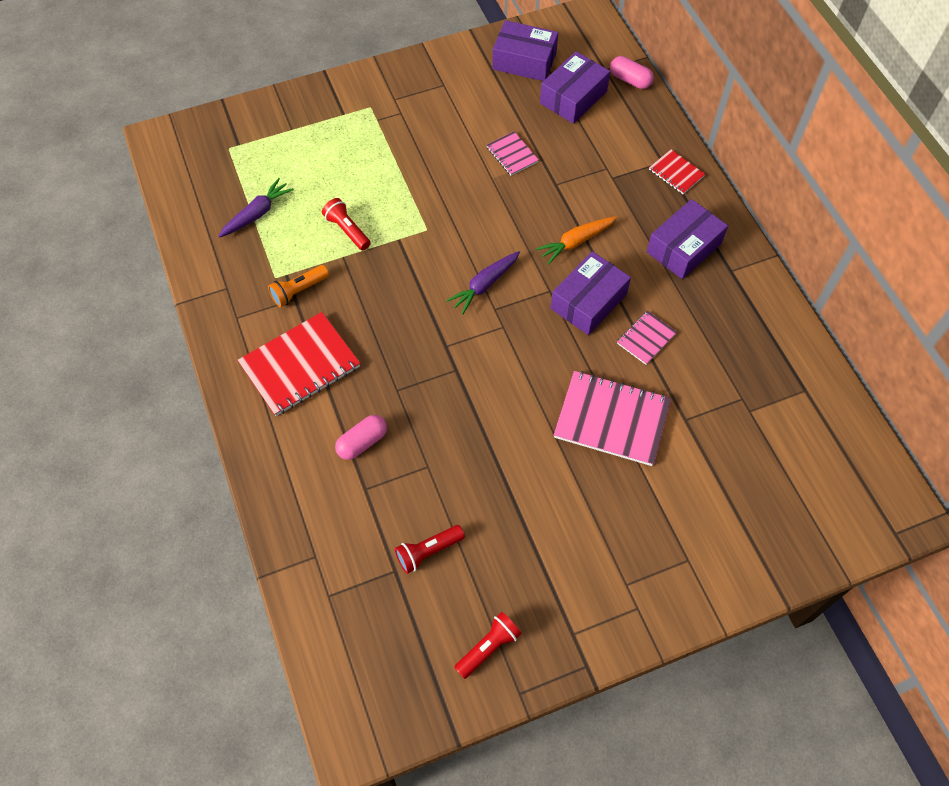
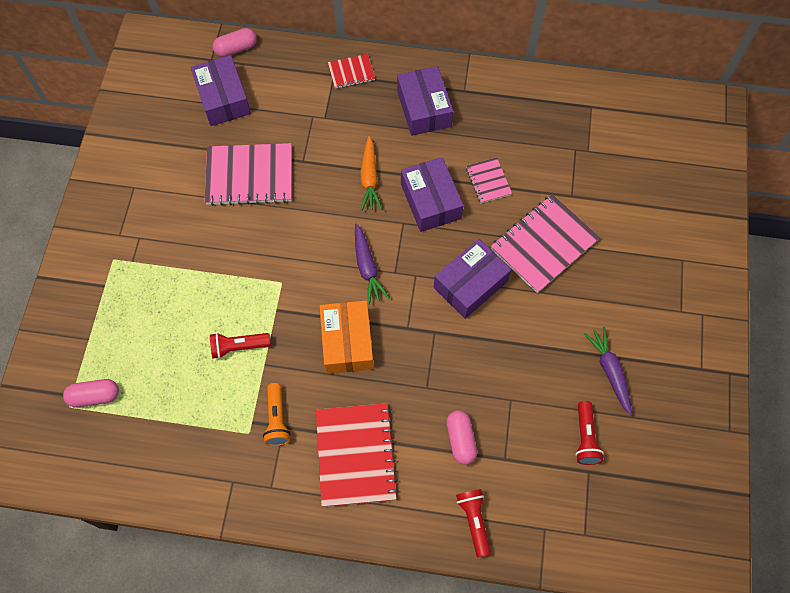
camera: 60 degrees left, 5 degrees up
(246, 159) = (94, 396): none -> pink capsule
(257, 214) = (166, 416): purple carrot -> purple carrot (609, 371)
(402, 306) = (347, 342): none -> orange box
(488, 647) = (684, 434): red flashlight -> red flashlight (474, 521)
(512, 154) = (249, 176): pink notebook -> pink notebook, size x1.95
(524, 61) = (156, 112): purple box -> purple box (470, 284)

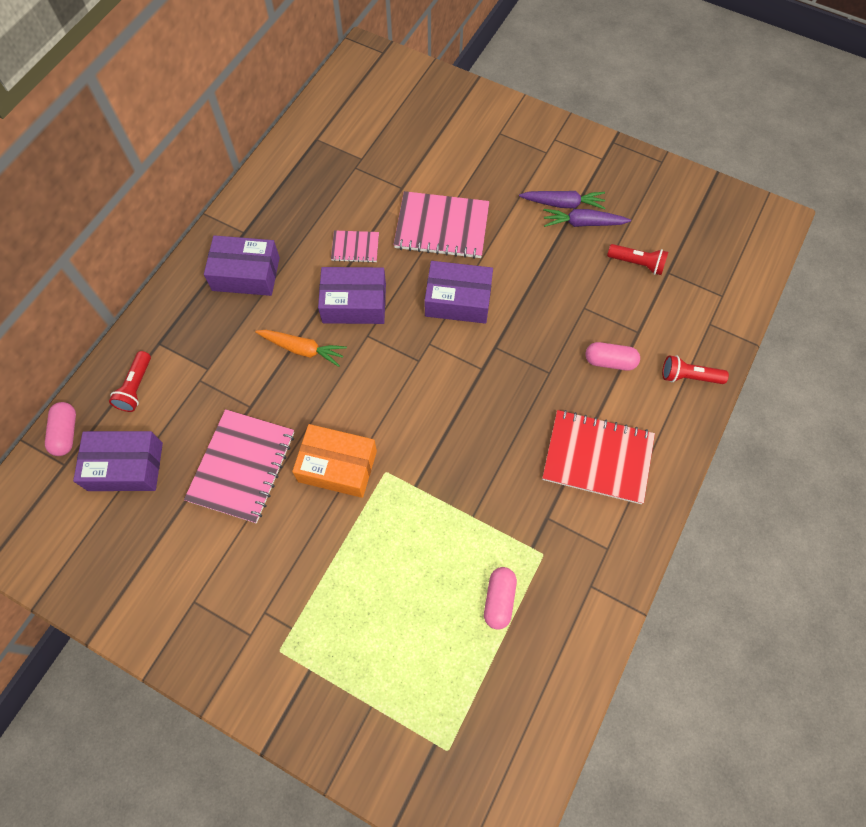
camera: 70 degrees left, 0 degrees up
(94, 396) = (445, 715): pink capsule -> pink capsule (499, 600)
(238, 347) = (443, 537): red flashlight -> red flashlight (136, 387)
(277, 419) = (537, 521): orange flashlight -> none
(347, 342) = (477, 428): orange box -> orange box (337, 466)
(351, 72) = (165, 325): red notebook -> none
(367, 267) = (403, 384): purple carrot -> purple carrot (563, 204)
(470, 284) = (458, 300): purple box -> purple box turned 60 degrees counterclockwise
(544, 244) = (442, 227): pink notebook -> pink notebook turned 60 degrees counterclockwise

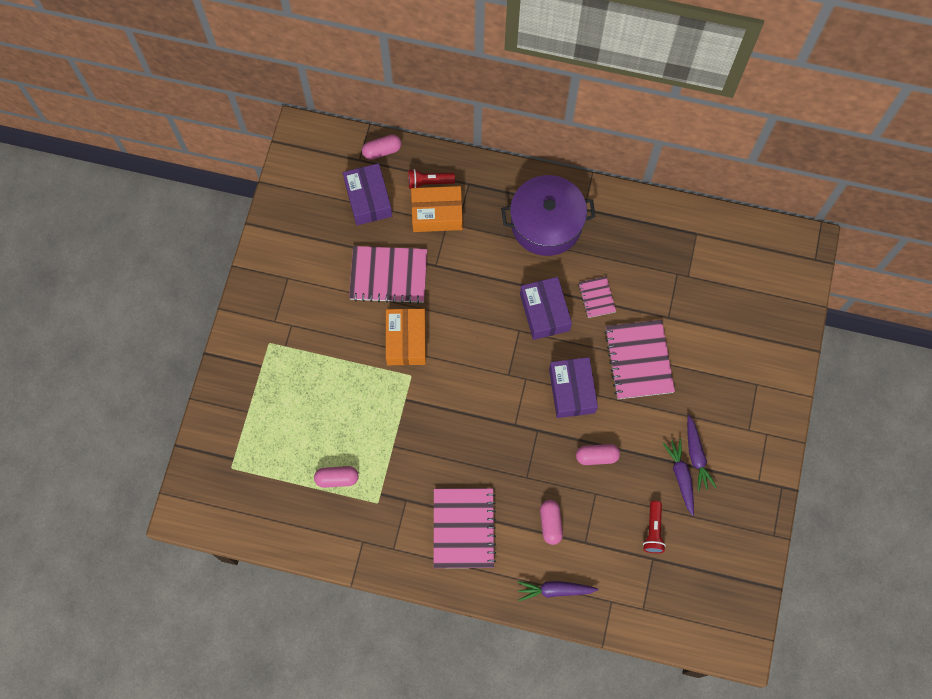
camera: 75 degrees right, 5 degrees up
(182, 388) = (437, 214): none -> orange box
(246, 274) = (546, 223): purple box -> purple pot
(302, 349) = (493, 287): orange carrot -> none
(541, 295) = (597, 456): none -> pink capsule
(597, 457) = (463, 528): red notebook -> pink notebook
(689, 377) = (555, 590): red flashlight -> purple carrot

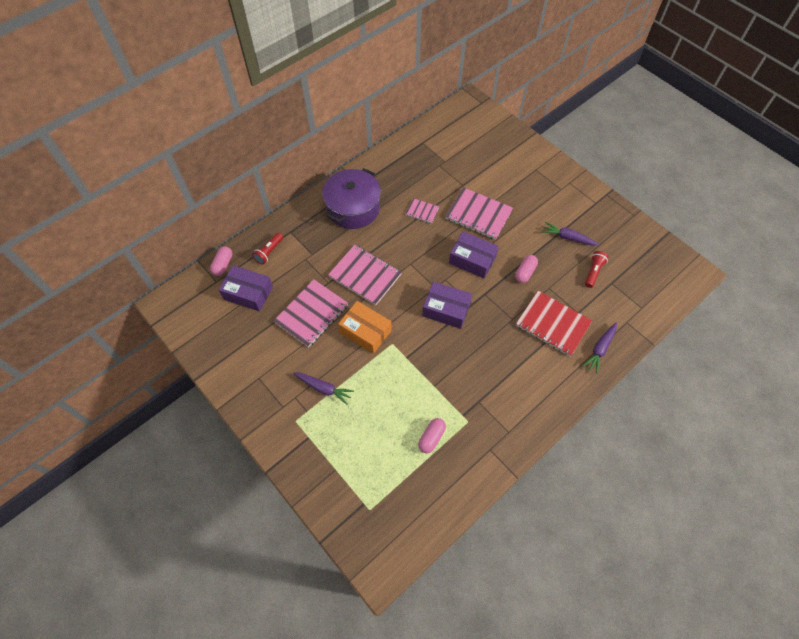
camera: 55 degrees left, 10 degrees down
(437, 214) = (294, 260): orange box -> none
(463, 528) = (523, 377): pink notebook -> pink notebook (365, 275)
(544, 312) = (409, 243): purple box -> purple box (446, 309)
(550, 523) = (553, 324): pink capsule -> red notebook
(653, 530) = (593, 272): red flashlight -> red flashlight turned 105 degrees counterclockwise
(696, 455) = (559, 222): purple carrot -> purple carrot (323, 388)

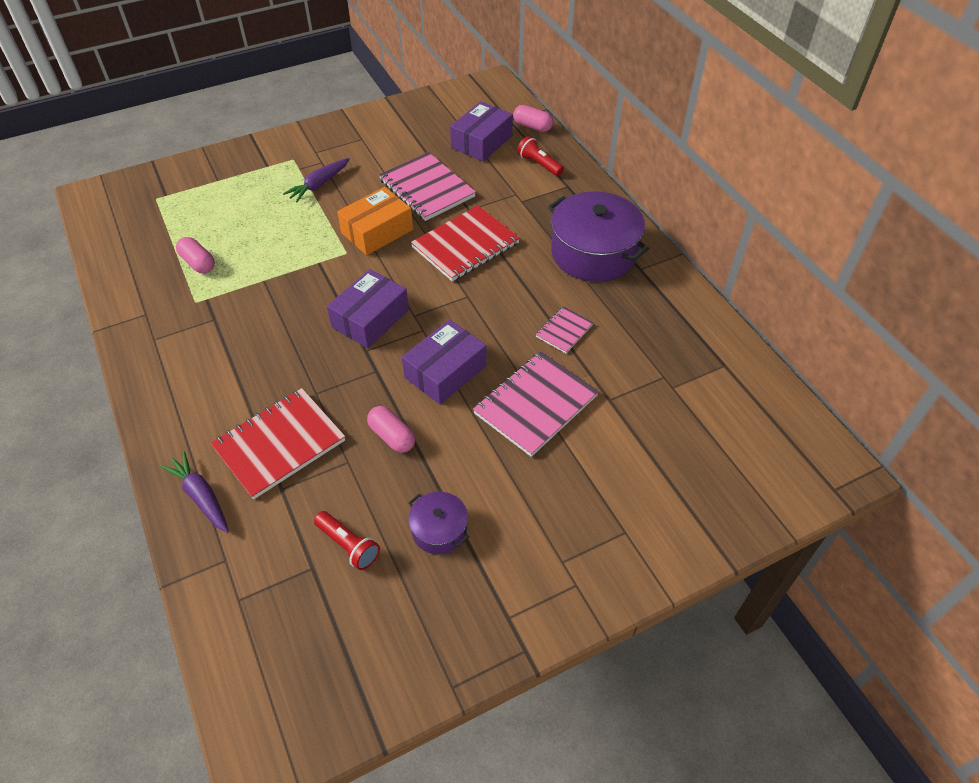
camera: 105 degrees right, 10 degrees down
(365, 275) = (465, 245): pink notebook -> red notebook
(568, 238) = (439, 530): purple carrot -> purple pot

